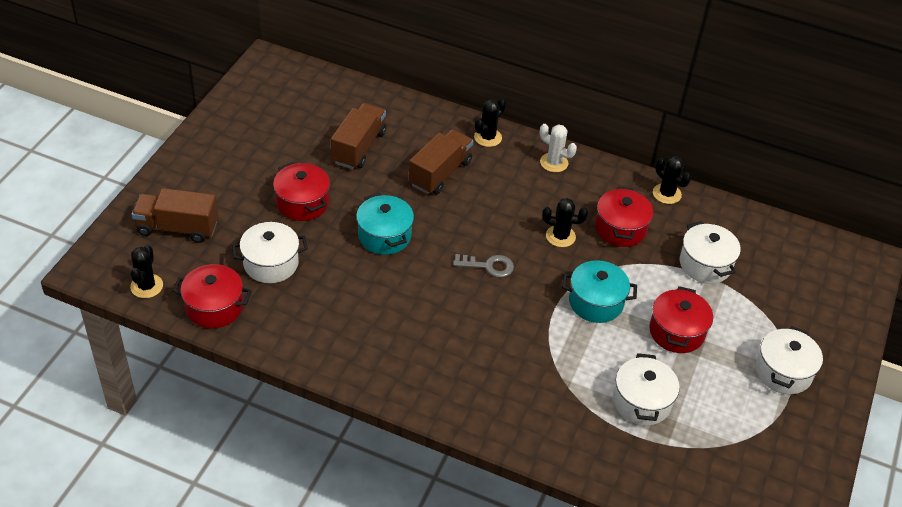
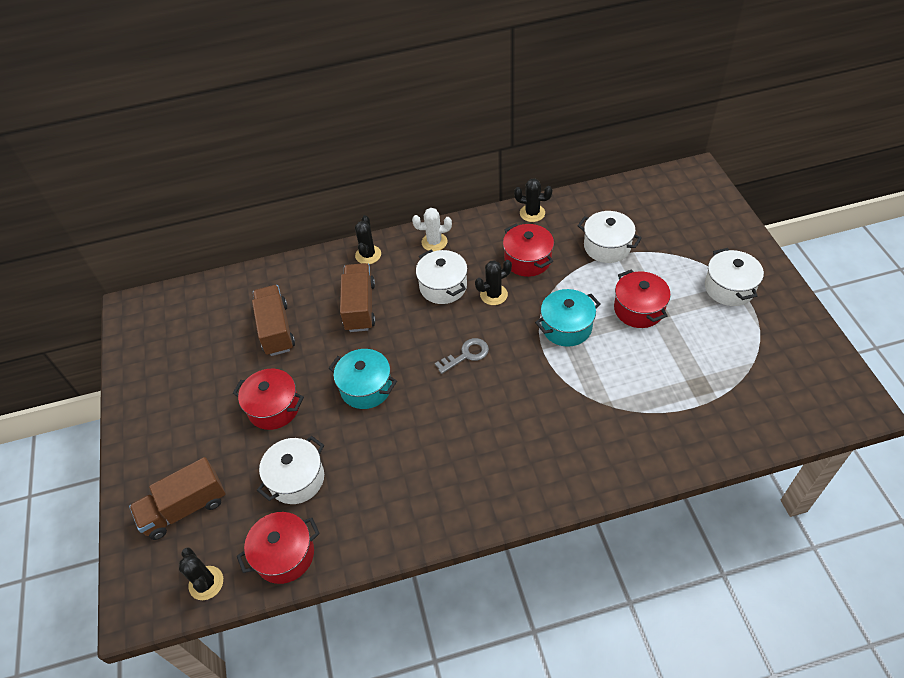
camera: 30 degrees left, 5 degrees up
(641, 402) = (669, 379): white pot -> white pot (443, 286)

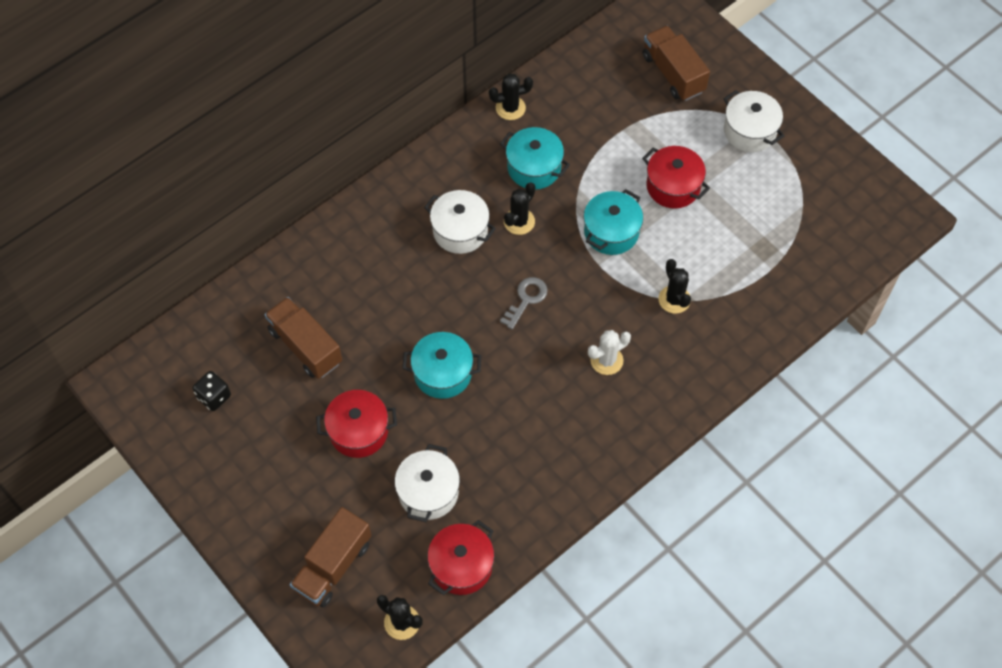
camera: 30 degrees left, 10 degrees up
(189, 341) = (214, 397): none -> black dice
(360, 307) = (383, 287): brown truck -> brown truck (673, 73)
(368, 255) = (355, 222): black cactus -> black cactus (674, 299)
(434, 242) = (421, 180): white cactus -> white cactus (606, 360)
(527, 260) = (534, 167): red pot -> turquoise pot
(607, 246) = (609, 123): white pot -> none

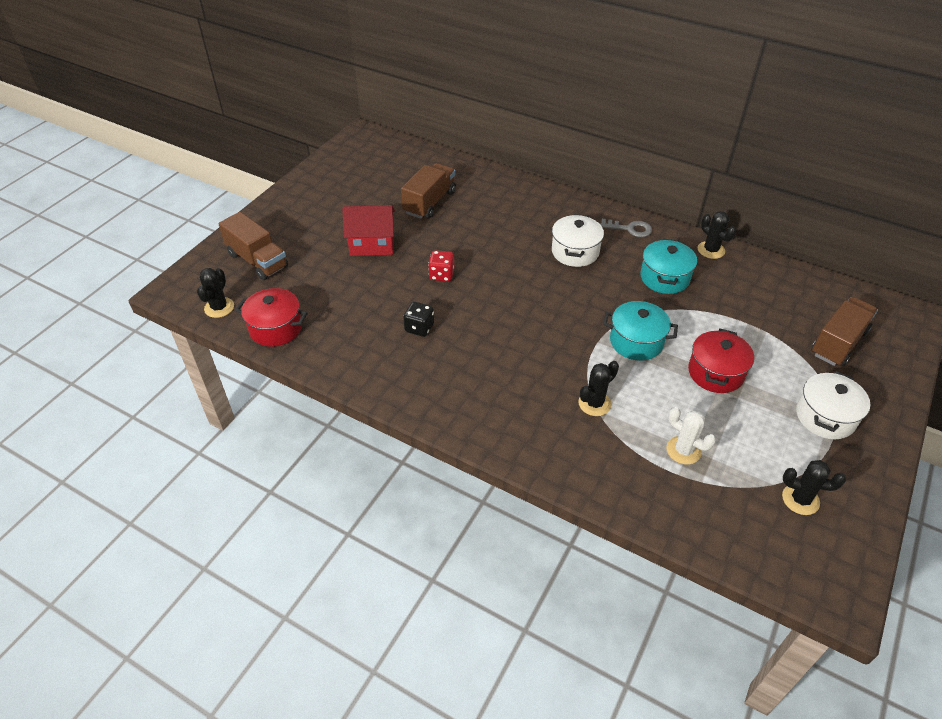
camera: 70 degrees right, 15 degrees down
(214, 397) = (371, 174): black dice -> black dice (419, 328)
(333, 566) = (257, 260): brown truck -> brown truck turned 150 degrees counterclockwise
(358, 431) = (372, 245): red pot -> red house
(428, 492) = (334, 293): white pot -> none
(442, 373) = (441, 275): turquoise pot -> red dice
(519, 221) = (606, 282): black cactus -> black cactus (800, 499)
(526, 299) = (535, 305): grey key -> grey key (630, 229)
(606, 360) = (504, 371): white cactus -> white cactus (683, 450)

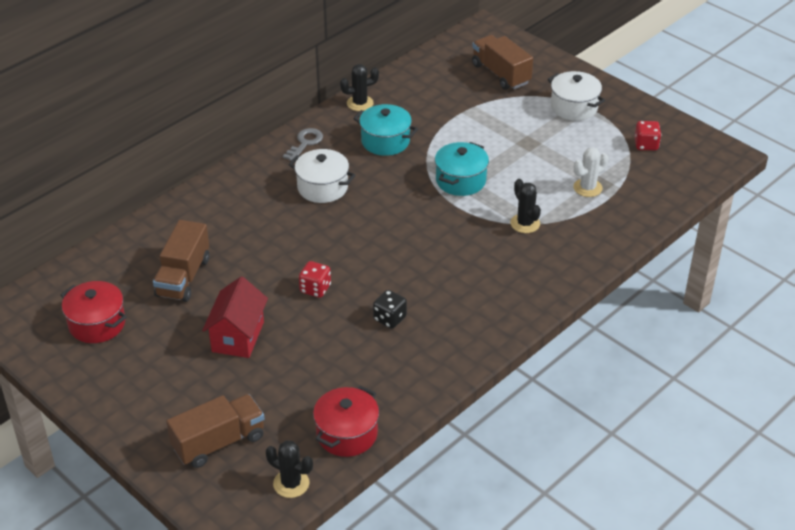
camera: 75 degrees left, 5 degrees down
(430, 202) = (183, 277): brown truck -> brown truck turned 120 degrees counterclockwise
(715, 373) = (512, 147): red pot -> red pot (97, 324)
(800, 499) = (646, 145): black cactus -> red dice

